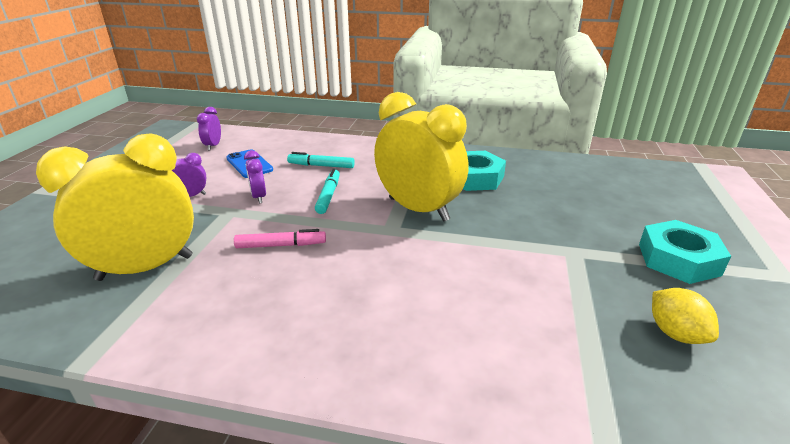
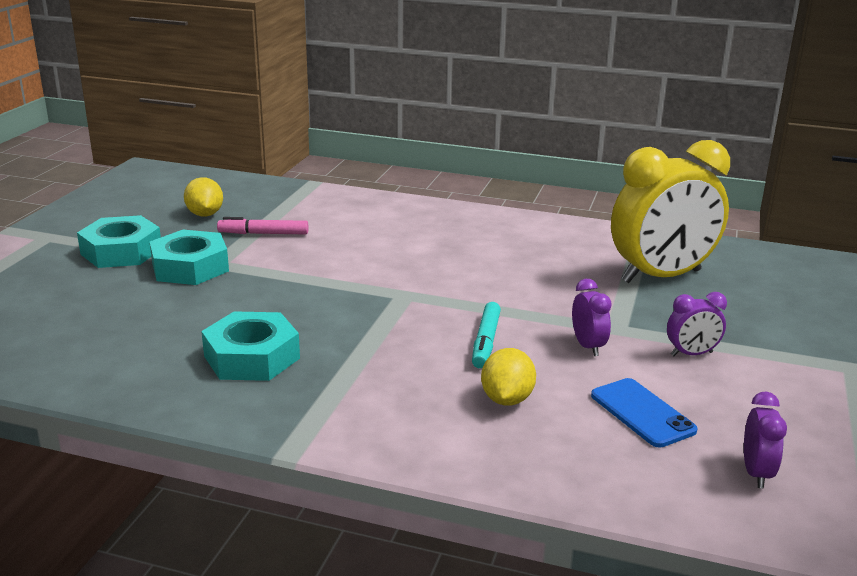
camera: 175 degrees left, 5 degrees down
(280, 245) = (531, 287): pink marker -> pink marker (264, 234)
(321, 166) = (507, 399): turquoise marker -> yellow lemon
(418, 209) = (362, 315): yellow clock -> none
(591, 245) = (190, 267): none -> turquoise nut

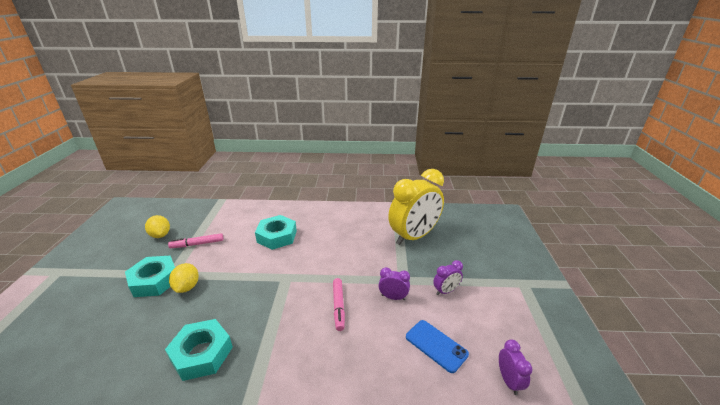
camera: 15 degrees left, 5 degrees up
(121, 251) = (108, 275): turquoise nut -> turquoise nut (277, 236)
(486, 341) = (338, 306): turquoise marker -> pink marker
(507, 399) = (361, 353): yellow lemon -> yellow lemon (187, 287)
(588, 346) = (393, 297): purple clock -> purple clock turned 45 degrees counterclockwise

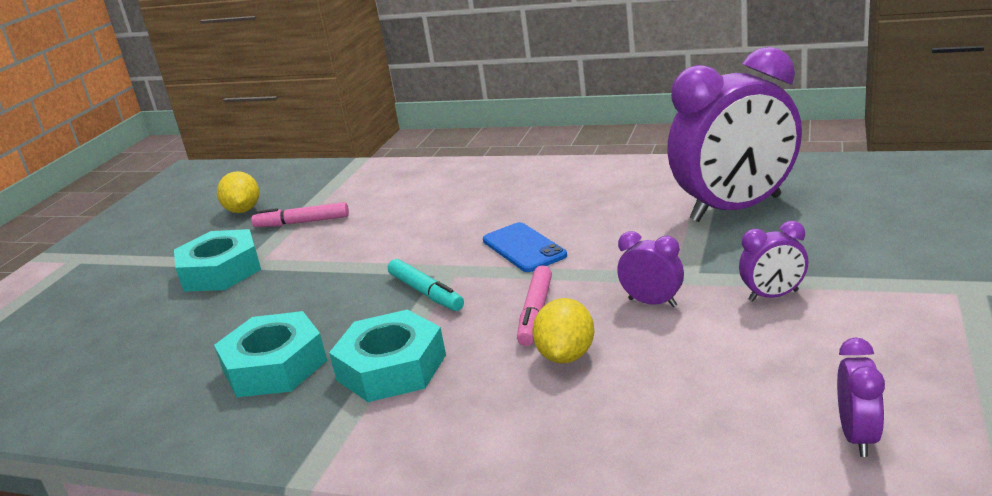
camera: 20 degrees right, 5 degrees down
(187, 287) = (271, 280): yellow lemon -> yellow lemon (566, 356)
(277, 236) = (448, 211): turquoise nut -> turquoise nut (391, 367)
(278, 294) = (426, 292): none -> turquoise marker
(414, 236) = (736, 209): yellow clock -> purple clock
(436, 345) = (716, 376): blue phone -> blue phone (524, 248)

